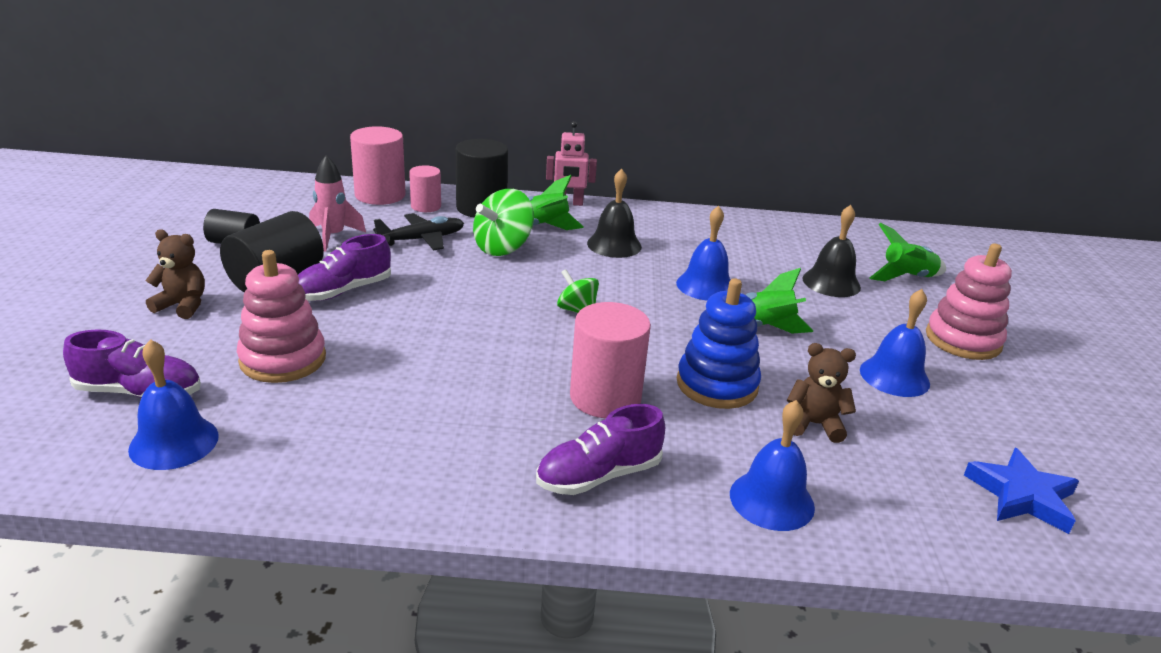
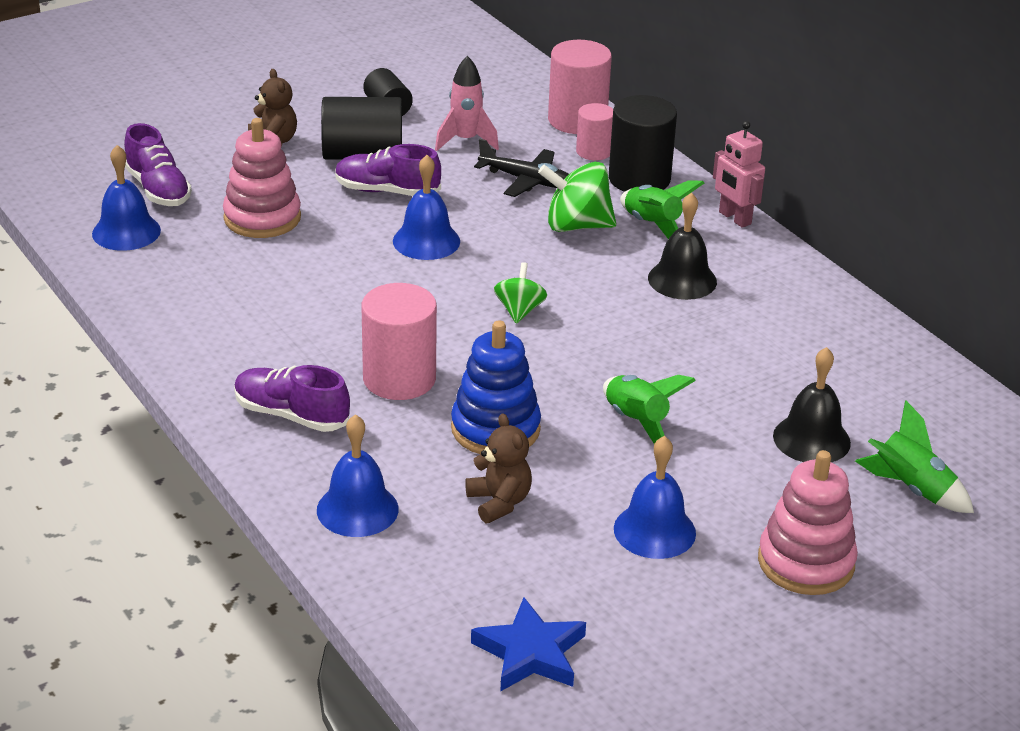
camera: 55 degrees right, 5 degrees up
(705, 286) = (677, 362): blue bell -> blue bell (426, 241)

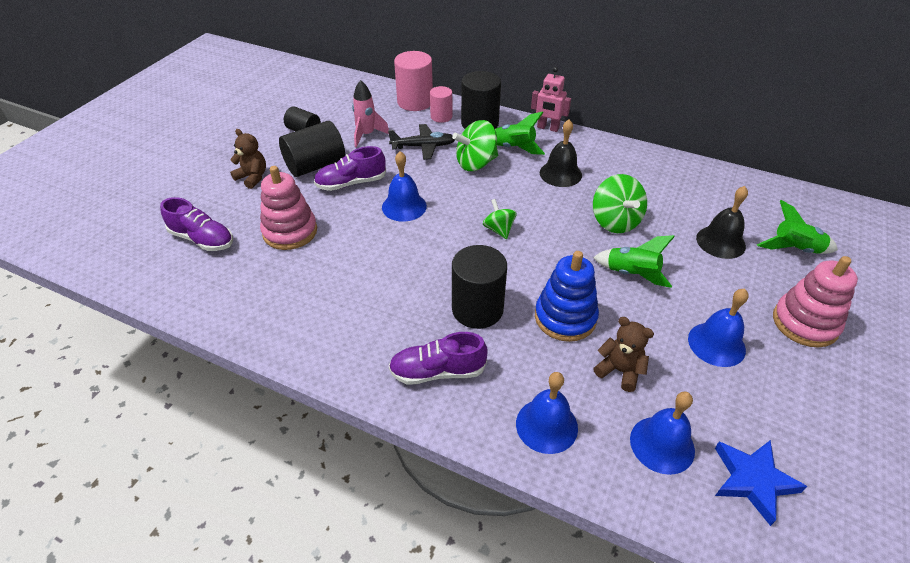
camera: 30 degrees left, 10 degrees up
(126, 232) = (205, 280): blue bell -> blue bell (662, 444)
(399, 379) = (477, 309): pink cylinder -> black cylinder
(689, 361) = (615, 221): none -> green spinning top

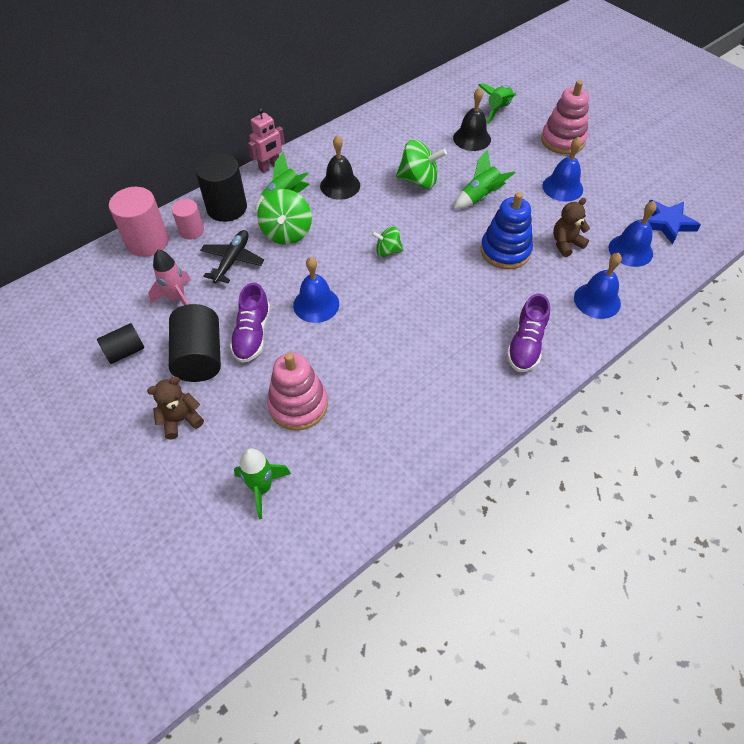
camera: 65 degrees left, 10 degrees up
(202, 239) = (262, 488): purple shoe -> green rocket
(477, 309) = (472, 298): black cylinder -> none

